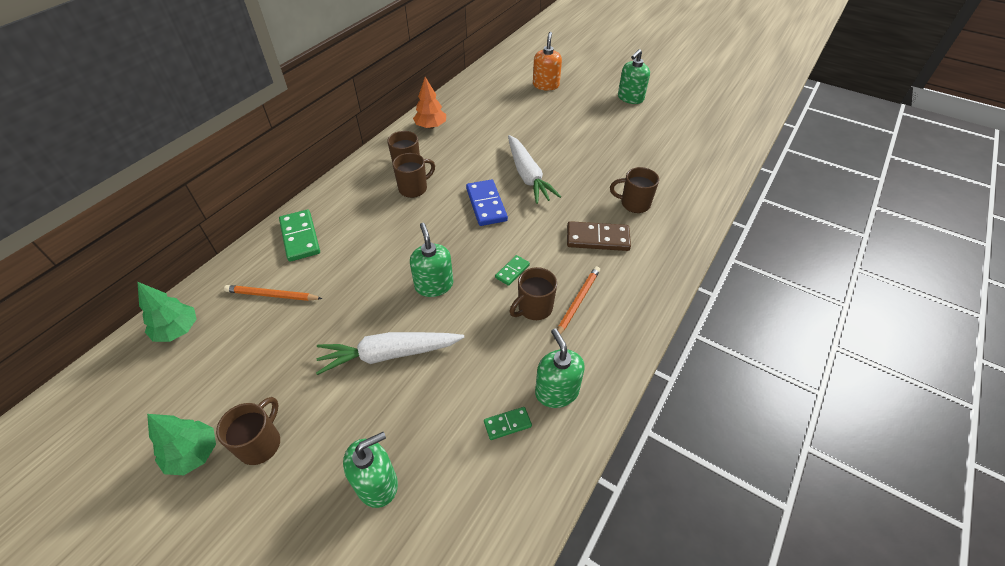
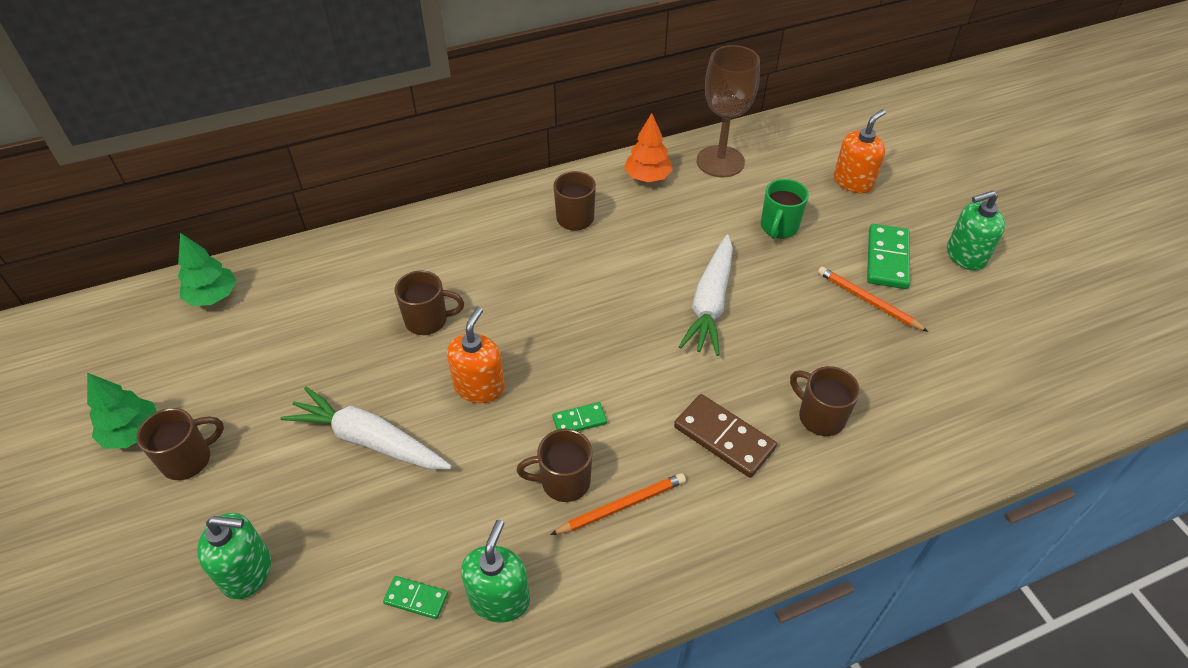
camera: 35 degrees right, 0 degrees up
(272, 295) = (317, 306): orange pencil -> orange pencil (868, 301)
(300, 237) = (394, 252): green domino -> green domino (887, 259)
(414, 188) = (558, 252): brown mug -> brown mug (428, 320)
(434, 285) = (479, 386): green soap dispenser -> orange soap dispenser
(465, 102) = (720, 161): none -> brown goblet
(486, 204) = (624, 316): blue domino -> none
(528, 122) = (778, 227): none -> green mug

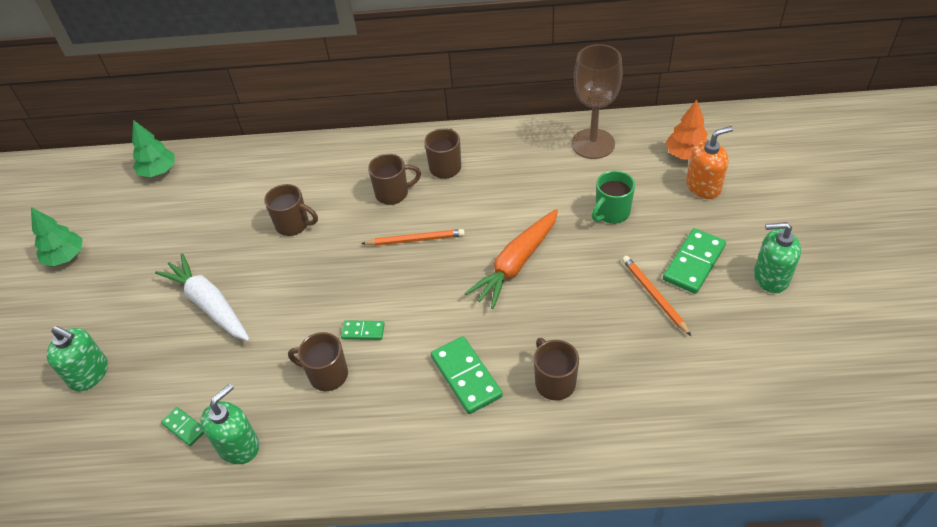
camera: 25 degrees right, 0 degrees up
(189, 459) = (90, 285): brown mug -> brown mug (393, 193)
(479, 386) = (304, 285): orange soap dispenser -> none
(621, 506) = (359, 406): orange pencil -> orange pencil (415, 240)
(647, 177) = (523, 145): orange tree -> orange tree (686, 154)
(710, 303) = (516, 264): white carrot -> orange carrot
(723, 438) = (466, 376): brown domino -> green domino

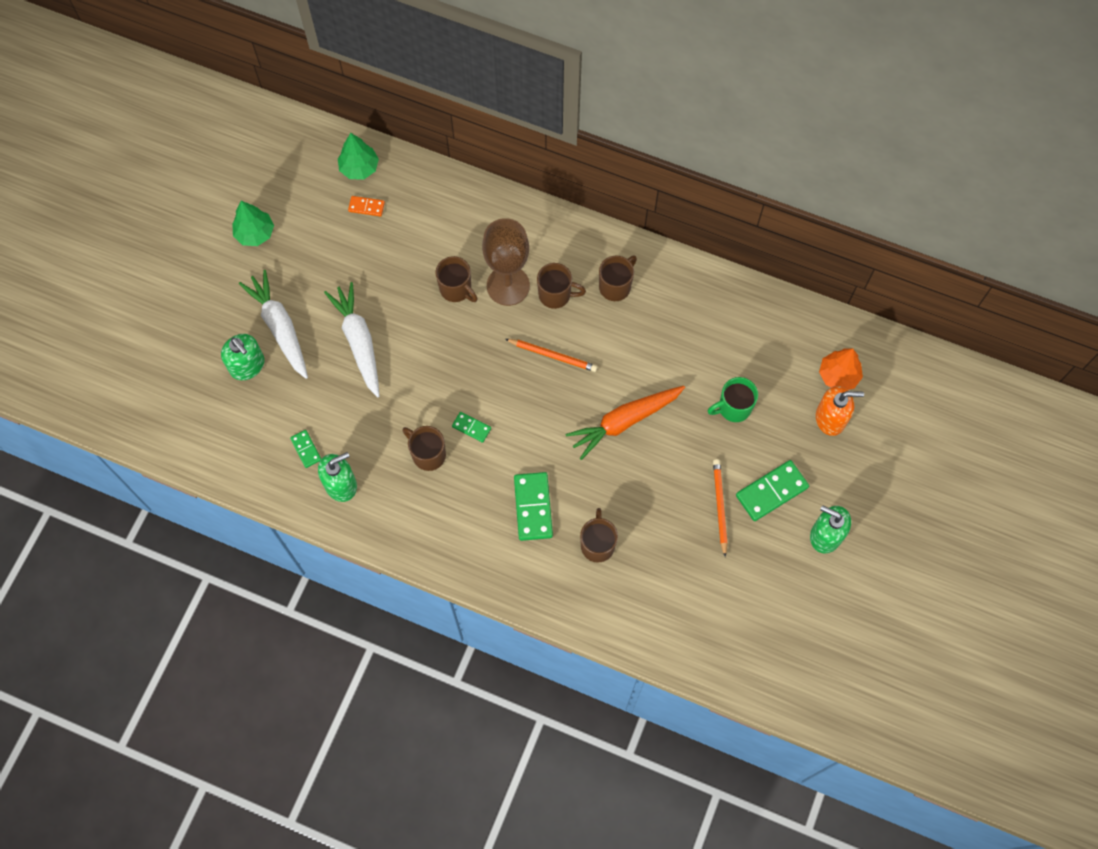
camera: 20 degrees right, 20 degrees up
(117, 325) = (280, 327): none -> white carrot
(176, 196) = (366, 207): none -> orange domino
(593, 144) = (762, 323): brown goblet -> brown goblet (508, 286)

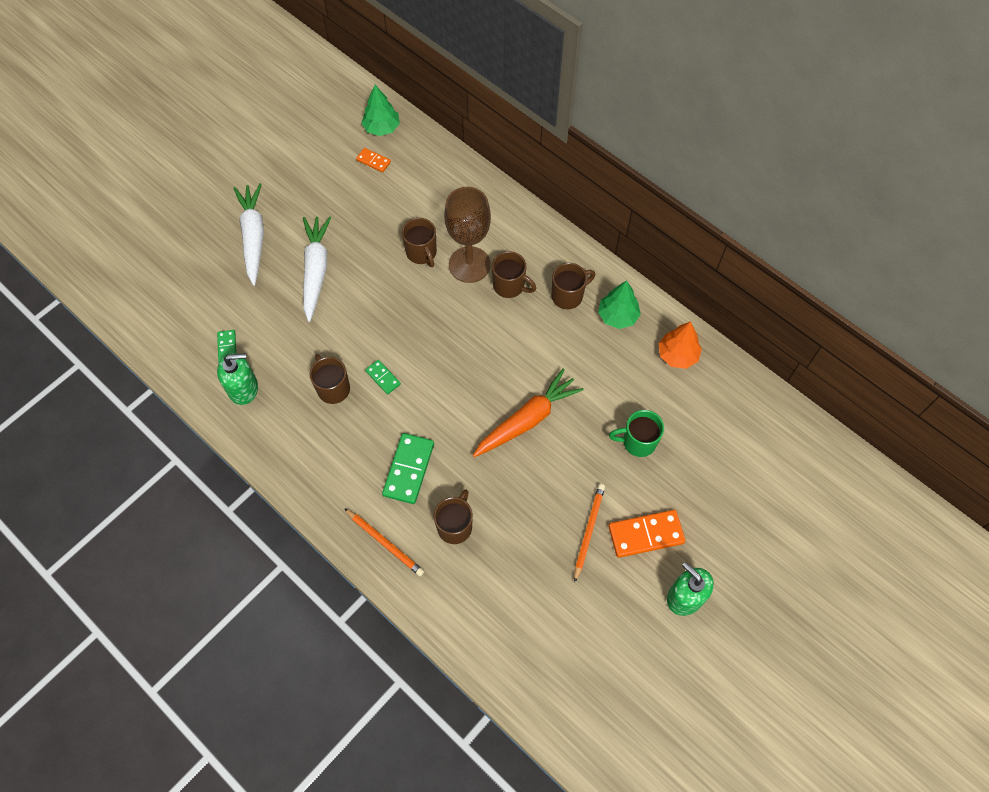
camera: 20 degrees right, 5 degrees down
(247, 365) = (211, 259): green soap dispenser -> none
(255, 233) = (269, 154): green tree -> green tree (617, 316)
(552, 356) = (484, 338): orange pencil -> orange pencil (384, 543)
(624, 421) = (527, 419): orange carrot -> orange carrot turned 150 degrees clockwise
(771, 491) = (646, 535): green domino -> orange domino
(830, 418) = (731, 484): orange soap dispenser -> none
(838, 375) = (753, 446): orange tree -> orange tree (677, 355)

